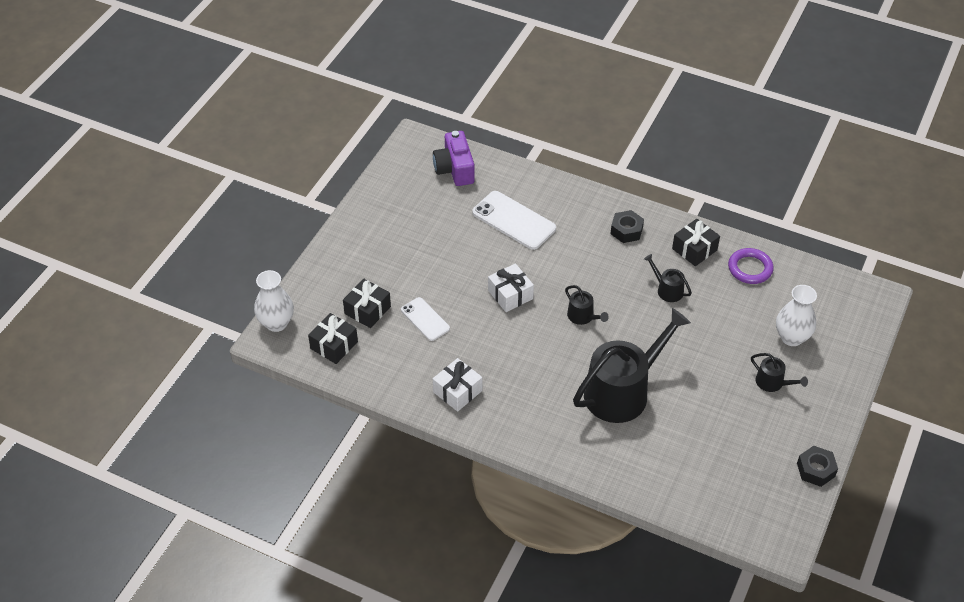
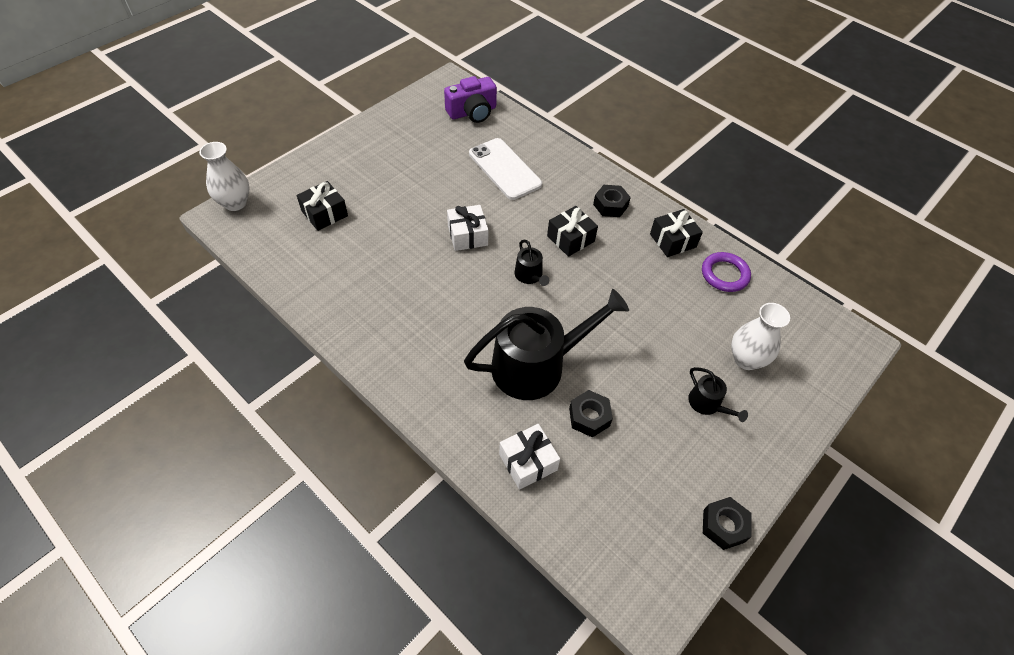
camera: 15 degrees right, 5 degrees up
(334, 345) = (274, 237): black gift -> black gift (570, 238)
(425, 319) = (373, 236): white phone -> none
(454, 169) = (472, 112): purple camera -> purple camera turned 120 degrees counterclockwise
(457, 391) = (367, 316): white gift -> white gift (528, 462)
(667, 290) = (628, 273): black watering can -> none
(682, 420) = (589, 417): none -> black nut

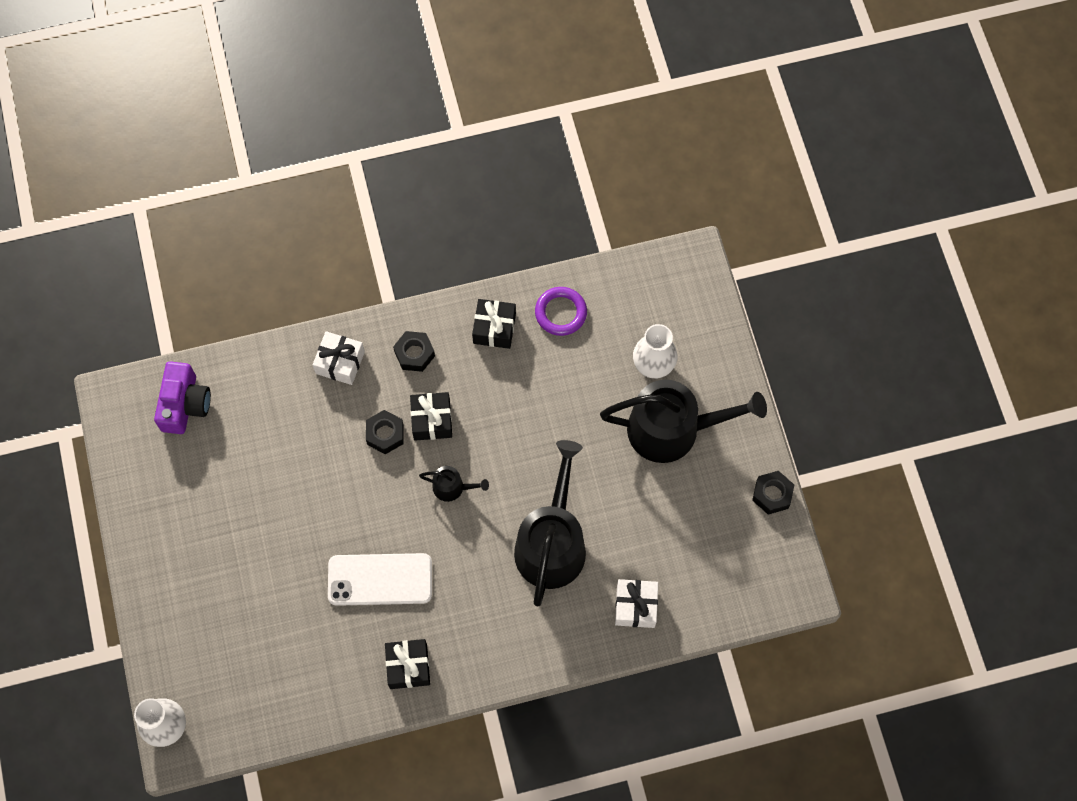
camera: 55 degrees left, 15 degrees up
(324, 213) = (243, 641): black gift -> black gift (408, 666)
(467, 235) = (365, 515): white gift -> white gift (340, 362)
(504, 169) = (297, 424): white phone -> white phone (380, 579)
(589, 417) = (626, 532): black nut -> black nut (385, 434)
(707, 404) = (672, 429): black watering can -> black watering can, size x2.29

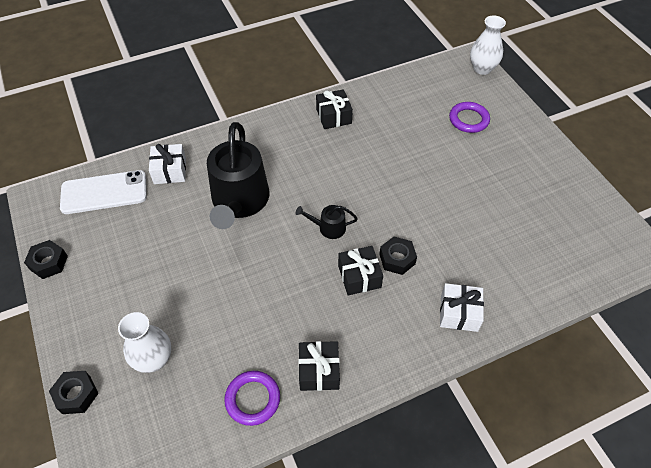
camera: 170 degrees right, 15 degrees down
(185, 404) = (579, 256): purple camera -> none
(227, 628) = (468, 120): none -> purple ring
(380, 579) = (369, 160): white phone -> white phone (104, 192)
(414, 354) = (391, 332): black nut -> black nut (76, 395)
(672, 429) = (136, 303): black watering can -> none

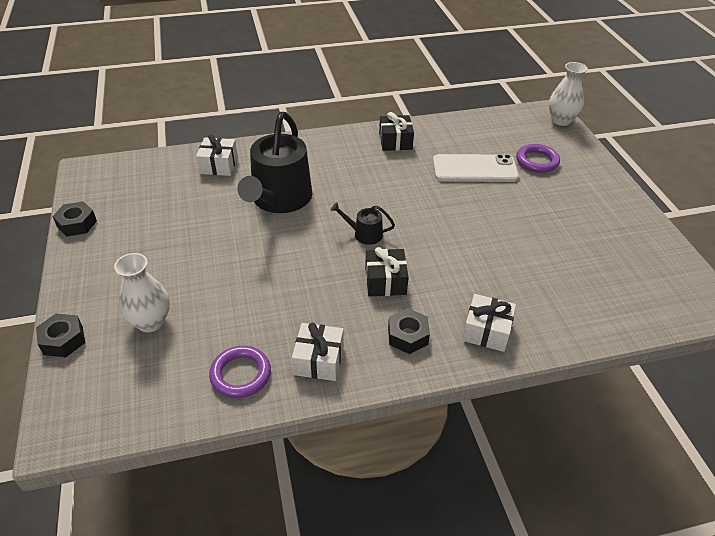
camera: 10 degrees right, 10 degrees down
(104, 192) = (149, 174): white phone -> white phone (474, 169)
(319, 371) = (318, 360): black gift -> white gift
(397, 259) = (430, 271): black nut -> black nut (407, 336)

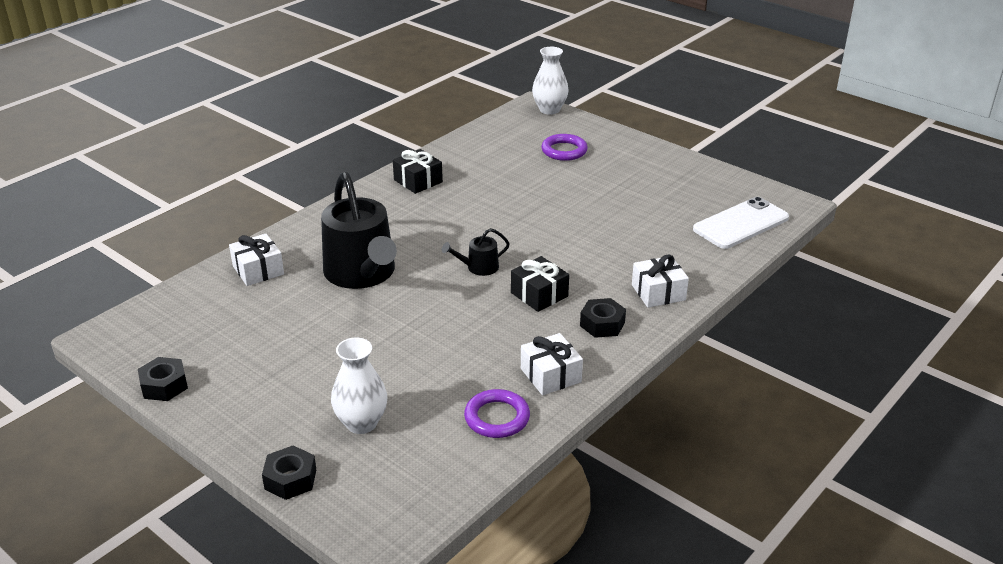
camera: 35 degrees left, 10 degrees down
(474, 169) = (517, 177): white phone -> white phone (740, 224)

